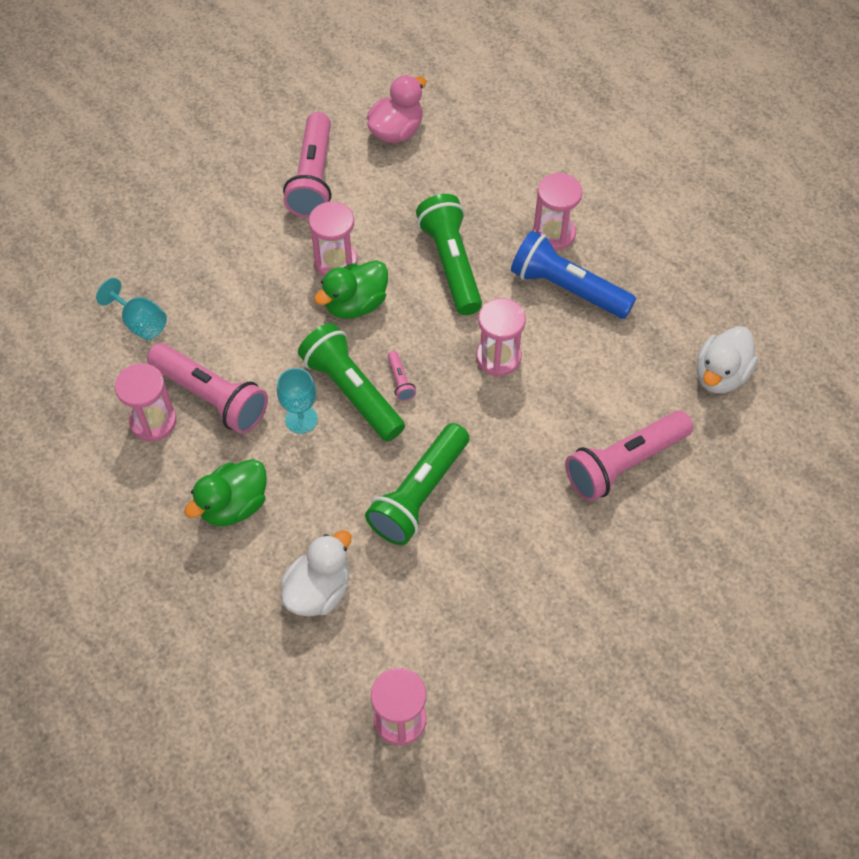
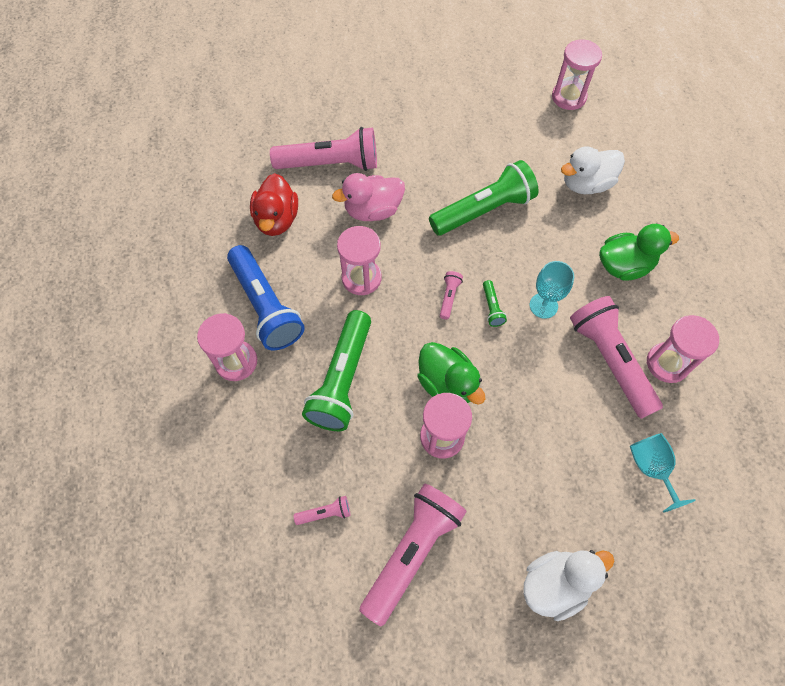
camera: 150 degrees left, 5 degrees up
(352, 392) = (492, 307): green flashlight -> green flashlight, size x0.42
(355, 304) = (447, 384): green duck -> green duck turned 60 degrees clockwise
(396, 131) = (294, 566): pink duck -> pink duck (373, 210)
(396, 170) = (325, 513): none -> pink flashlight
(628, 372) = (277, 219): none -> red duck
(720, 375) = (215, 186): white duck -> white duck (555, 584)

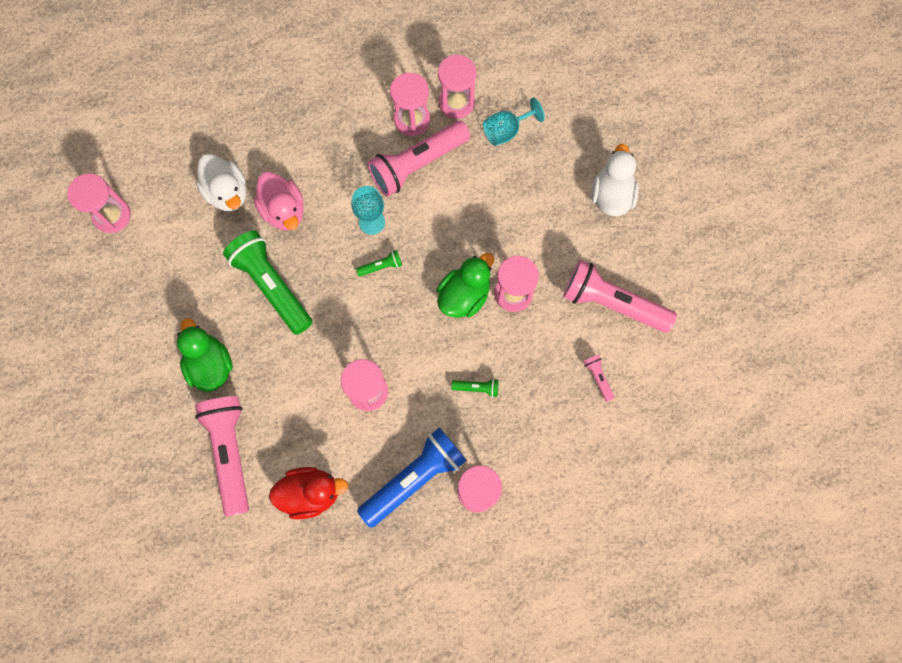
camera: 100 degrees left, 10 degrees up
(342, 379) = (477, 388): green flashlight -> green flashlight, size x0.42
(373, 210) = (286, 395): pink duck -> pink duck (284, 211)
(449, 297) = (376, 306): pink flashlight -> none
(555, 584) = (611, 196): white duck -> white duck turned 45 degrees clockwise
(624, 266) = (318, 156): green duck -> green duck (210, 365)
(690, 416) = (456, 103): none -> pink hourglass

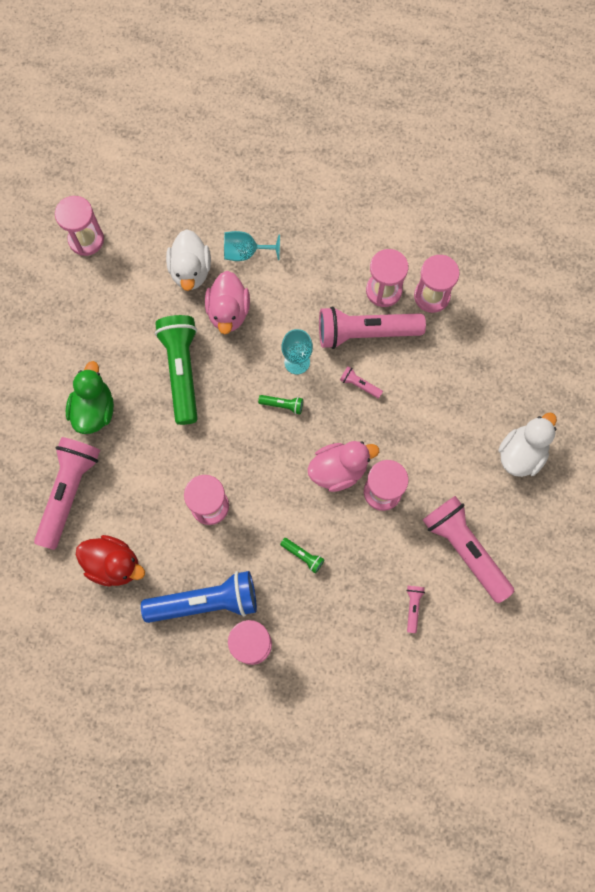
camera: 30 degrees right, 0 degrees up
(439, 212) = (359, 385): none -> pink flashlight
(464, 296) = (338, 470): green duck -> pink duck
(506, 131) = (461, 345): turquoise goblet -> turquoise goblet (245, 252)

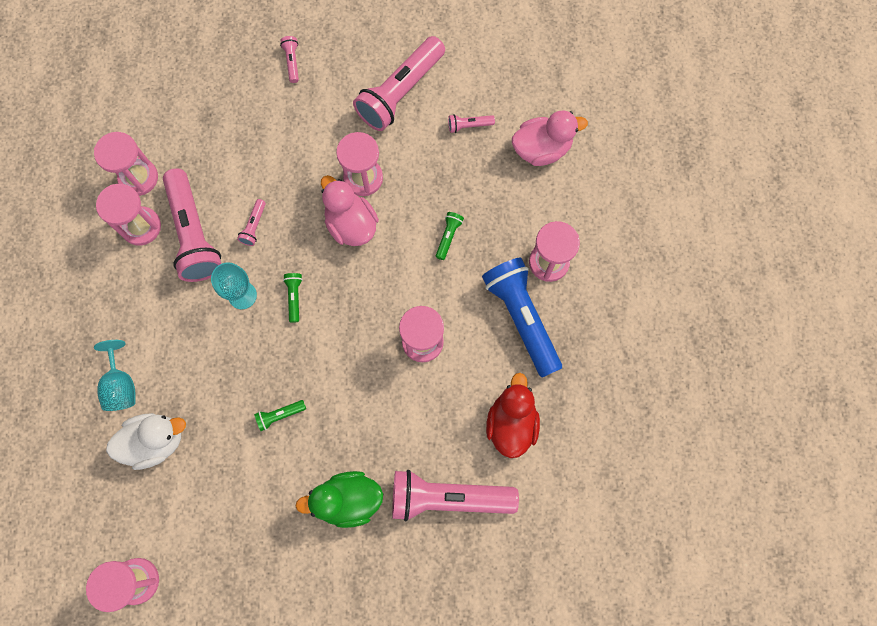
camera: 105 degrees left, 0 degrees up
(182, 371) = (280, 415): green flashlight -> green flashlight, size x0.42
(228, 312) = (198, 384): pink duck -> pink duck (541, 149)
(521, 453) = (292, 62): white duck -> pink flashlight

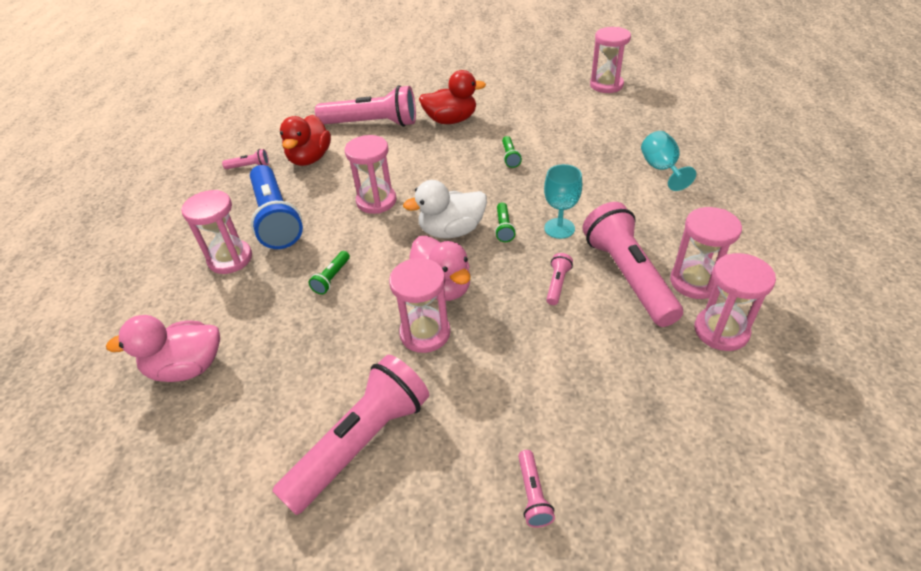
camera: 175 degrees left, 30 degrees down
(155, 441) = (616, 141): white duck -> white duck (451, 231)
(280, 415) = (510, 157): green flashlight -> green flashlight turned 105 degrees clockwise
(348, 500) = (451, 120): green duck -> red duck
(469, 126) = (273, 396): pink flashlight -> pink flashlight (249, 166)

